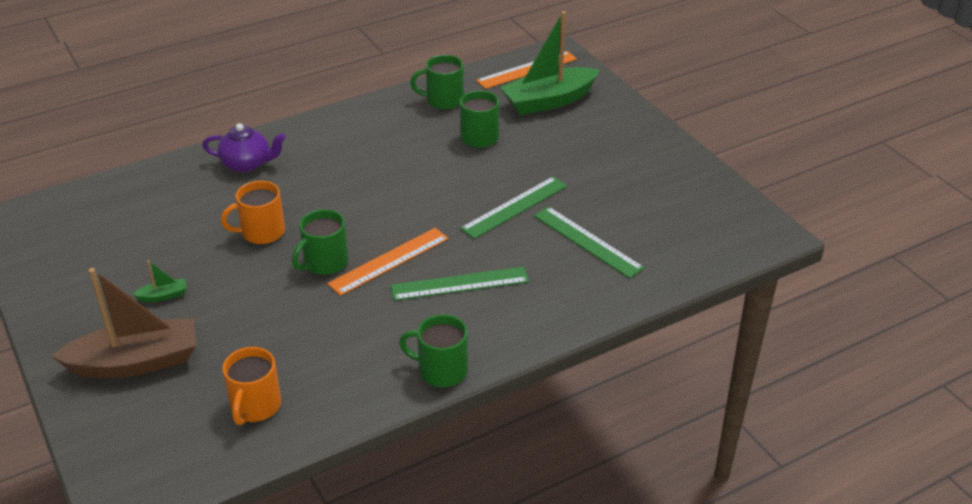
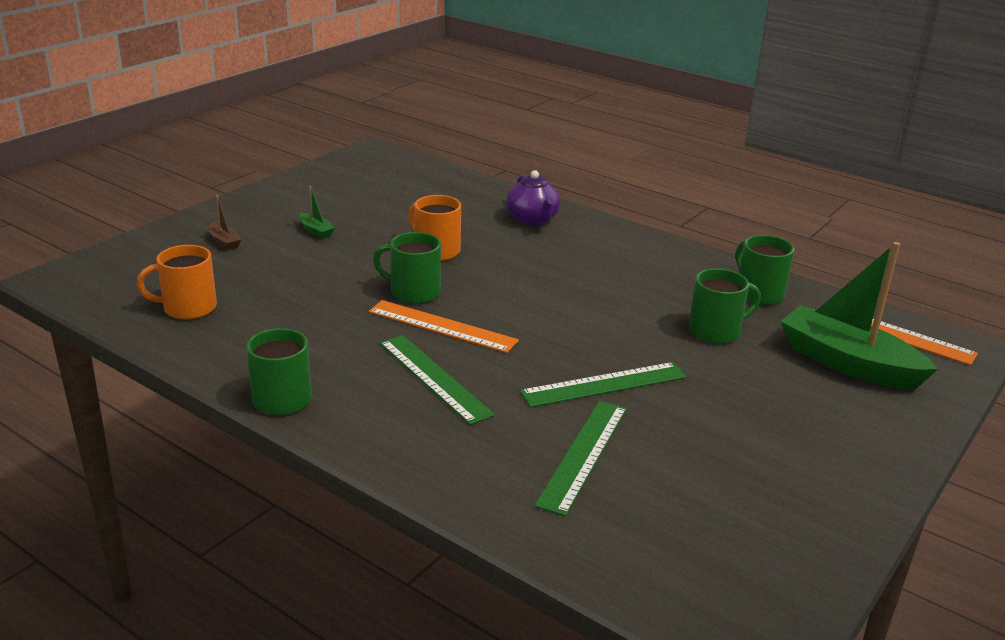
camera: 65 degrees right, 10 degrees down
(136, 362) = (224, 242): brown boat -> brown boat, size x0.40
(514, 207) = (604, 384): green ruler -> green ruler turned 45 degrees counterclockwise

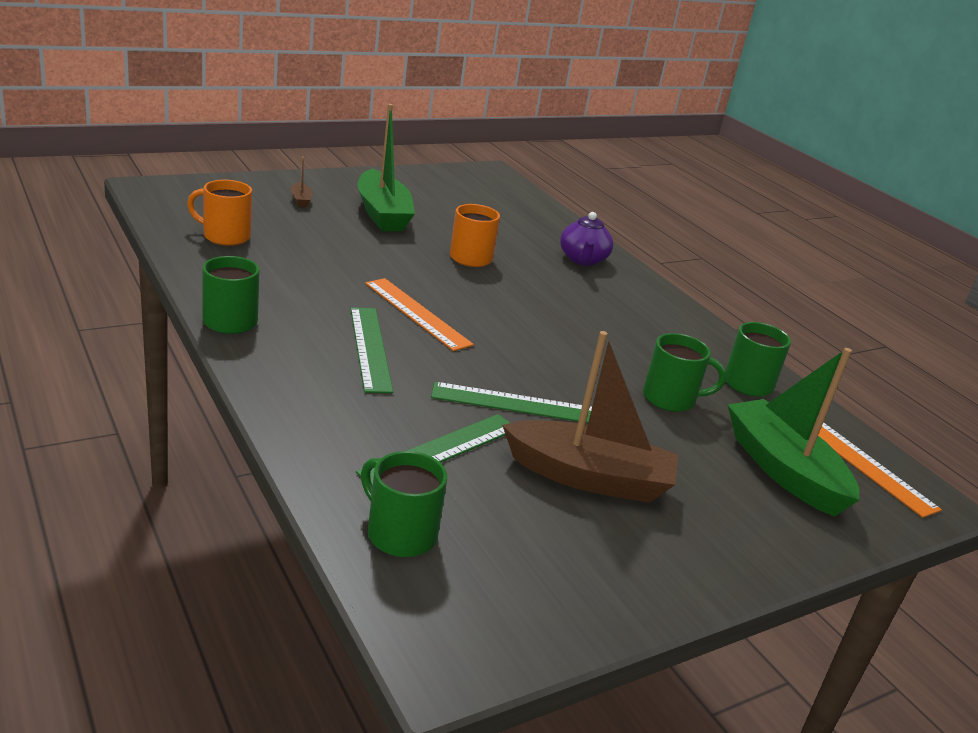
camera: 20 degrees right, 0 degrees up
(316, 231) = (382, 214): green boat -> green boat, size x2.47
(413, 292) = (418, 281): green mug -> green mug (400, 533)
(718, 431) = (589, 477): none -> brown boat

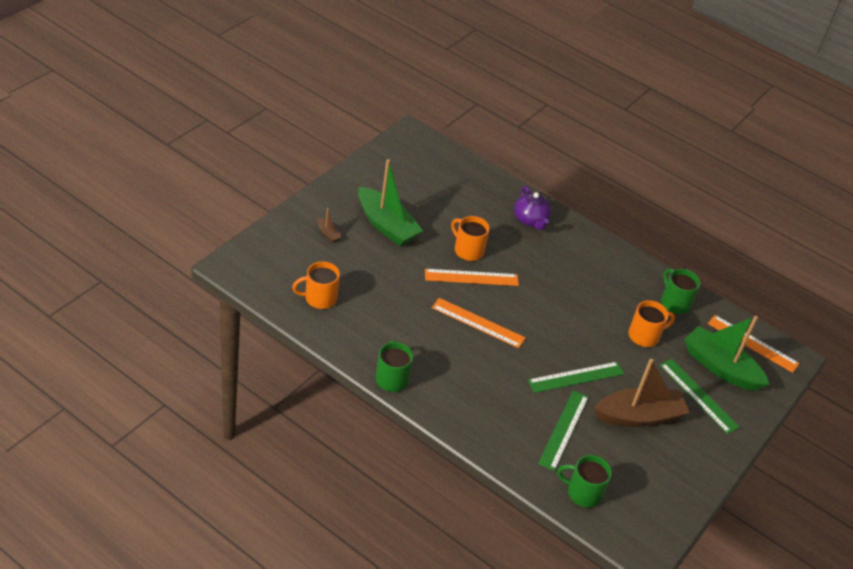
camera: 25 degrees left, 15 degrees up
(370, 348) = (477, 366): green ruler -> green ruler (698, 395)
(450, 277) = (471, 277): none -> orange ruler
(671, 399) = (645, 336): green mug -> orange mug

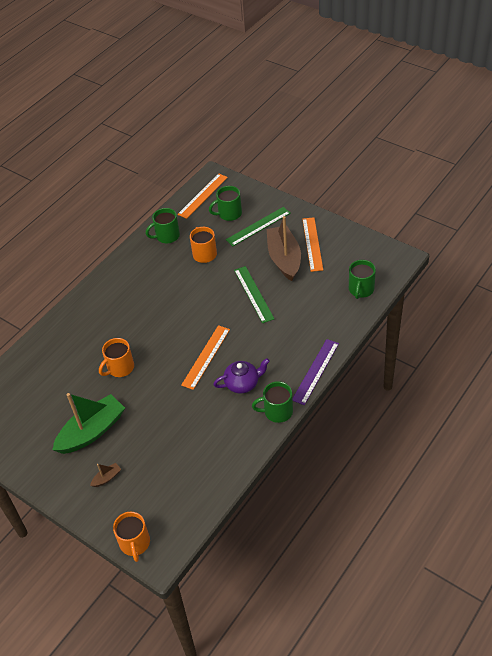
camera: 80 degrees left, 5 degrees up
(319, 298) = (192, 475): orange mug -> orange mug (135, 543)
(447, 423) = (315, 371): none -> purple ruler
(471, 277) = (153, 364): orange ruler -> orange ruler (312, 244)
(530, 220) = (78, 325): purple teapot -> purple teapot (242, 383)
(563, 429) = (306, 301): green ruler -> none
(720, 367) = (229, 213): green boat -> green mug

